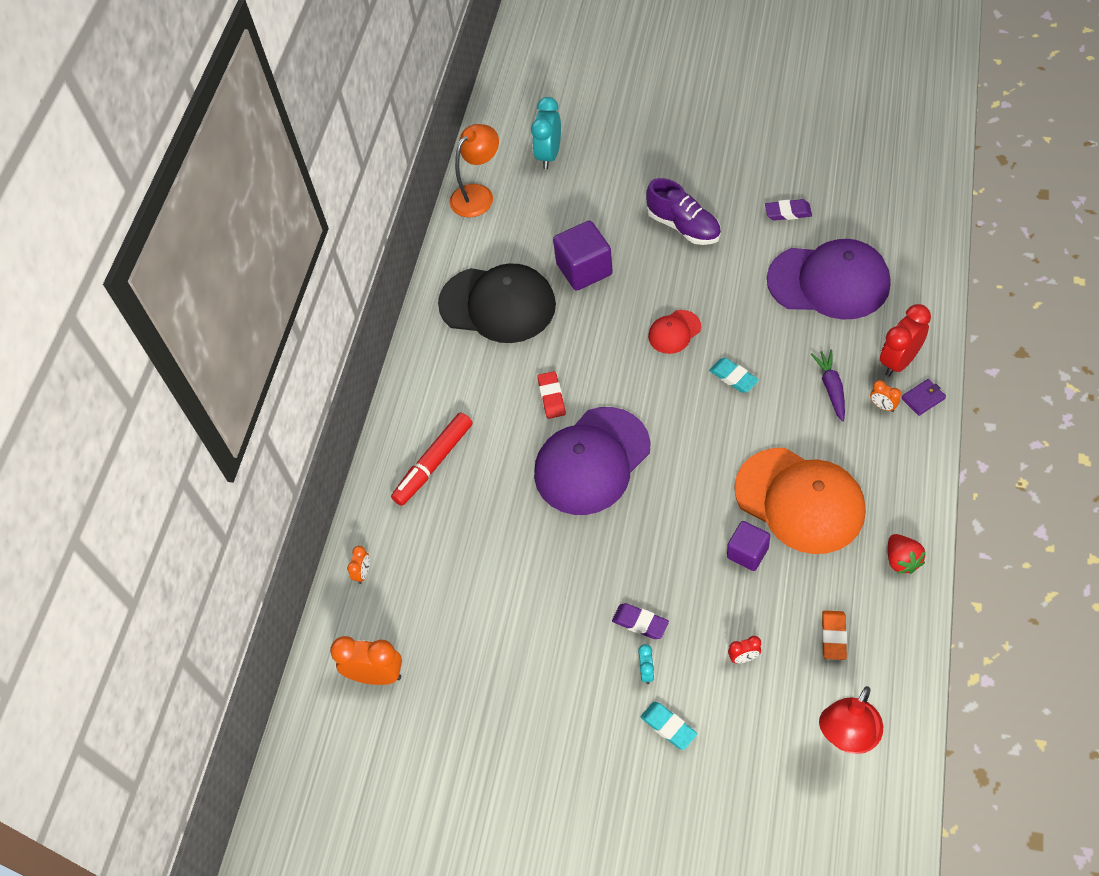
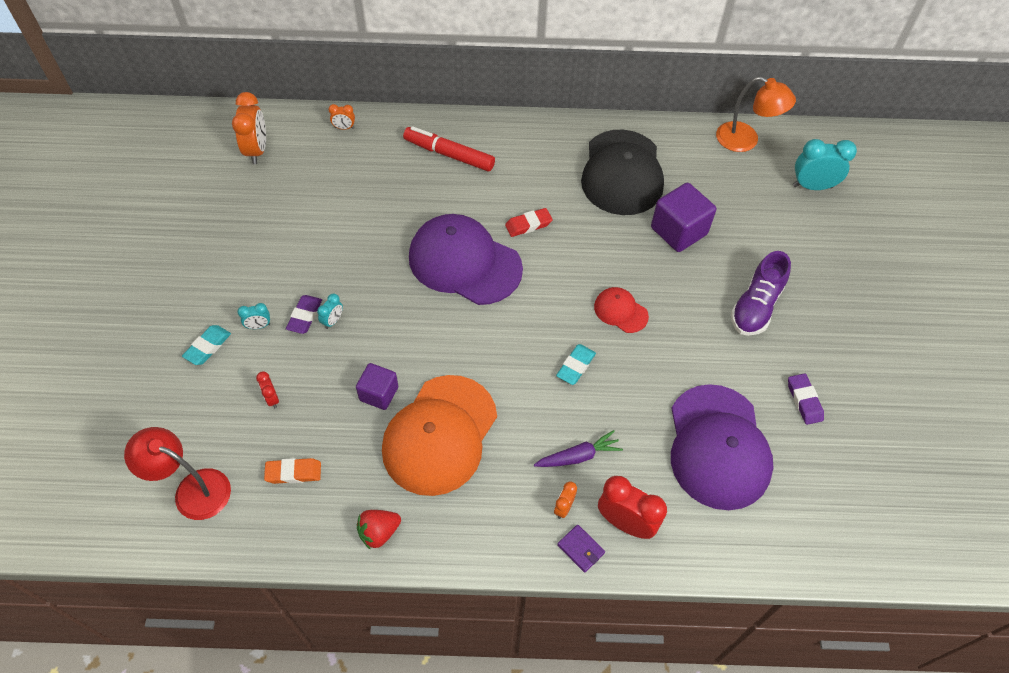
camera: 70 degrees right, 0 degrees up
(650, 594) = (333, 321): none -> turquoise clock

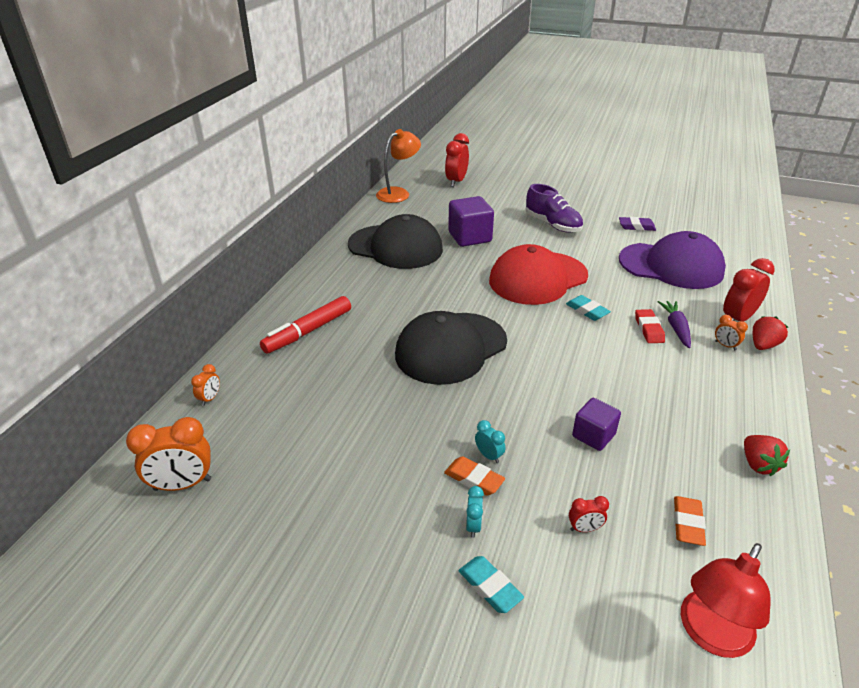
camera: 70 degrees left, 20 degrees down
(257, 150) = (182, 484): orange clock -> orange clock turned 150 degrees clockwise
(305, 316) = (474, 479): purple eraser -> orange eraser
(440, 435) = (648, 402): orange cap -> none
(464, 262) = (451, 348): purple cap -> black cap
(528, 225) = (425, 303): red eraser -> red eraser (648, 329)
(580, 549) = (763, 345): purple wallet -> red strawberry
(620, 311) = (538, 278): red cap -> red cap, size x2.15
(812, 186) = (456, 182): turquoise clock -> red clock

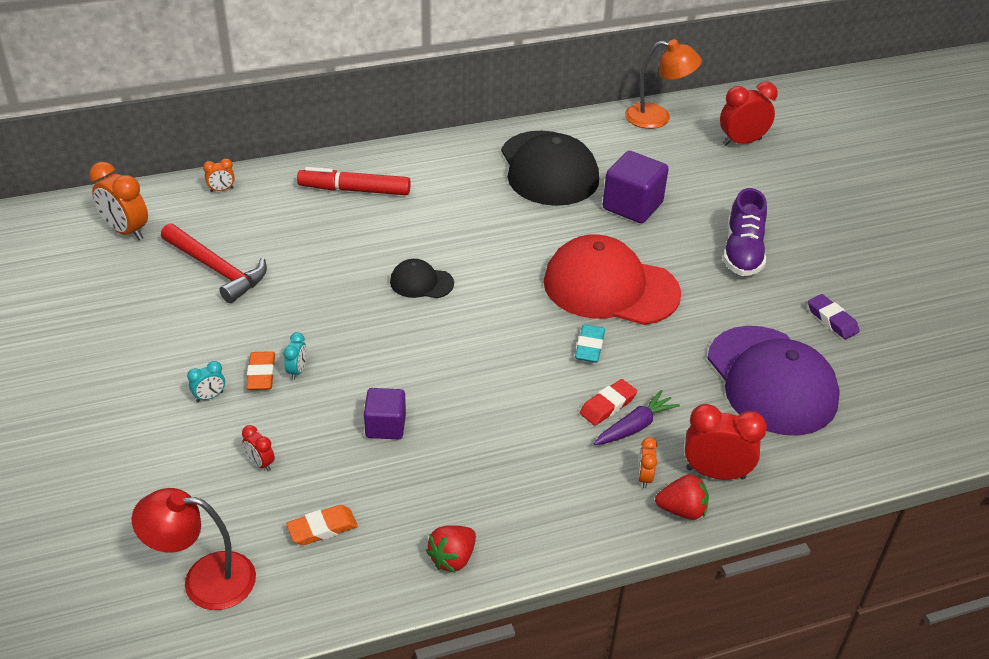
camera: 50 degrees right, 5 degrees up
(310, 447) = (217, 269): none -> red hammer
(451, 348) = (421, 282): black cap -> black cap, size x0.47
(490, 587) = (156, 432): turquoise eraser -> none

